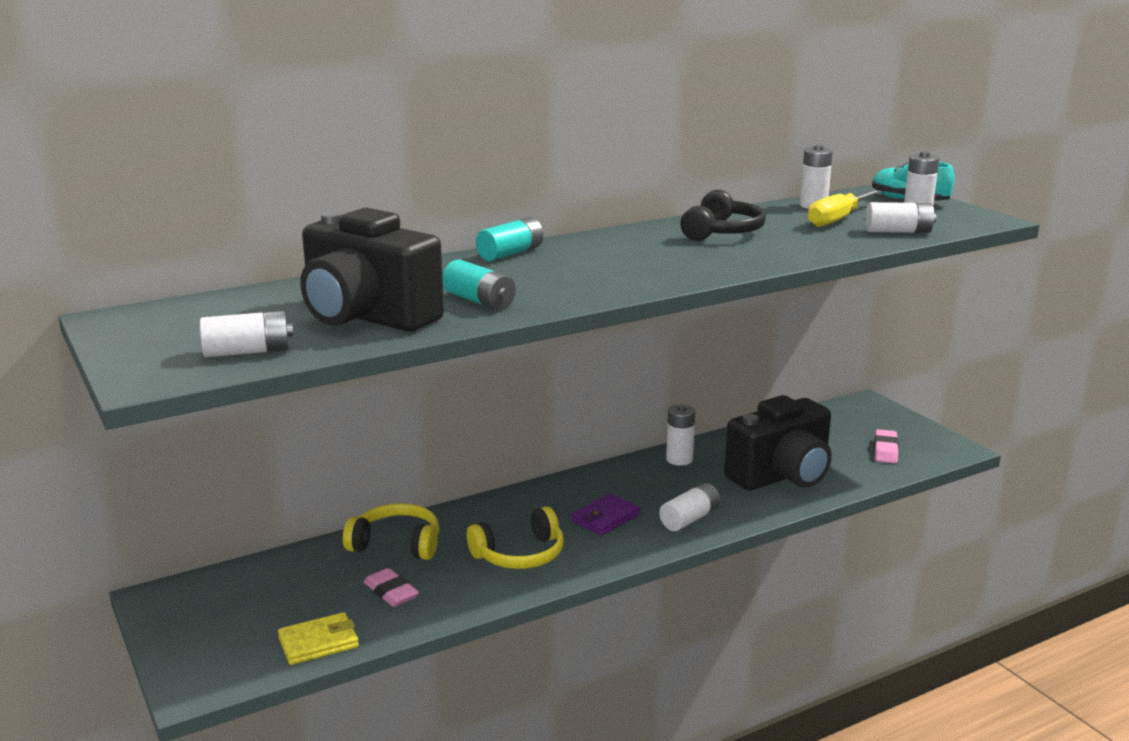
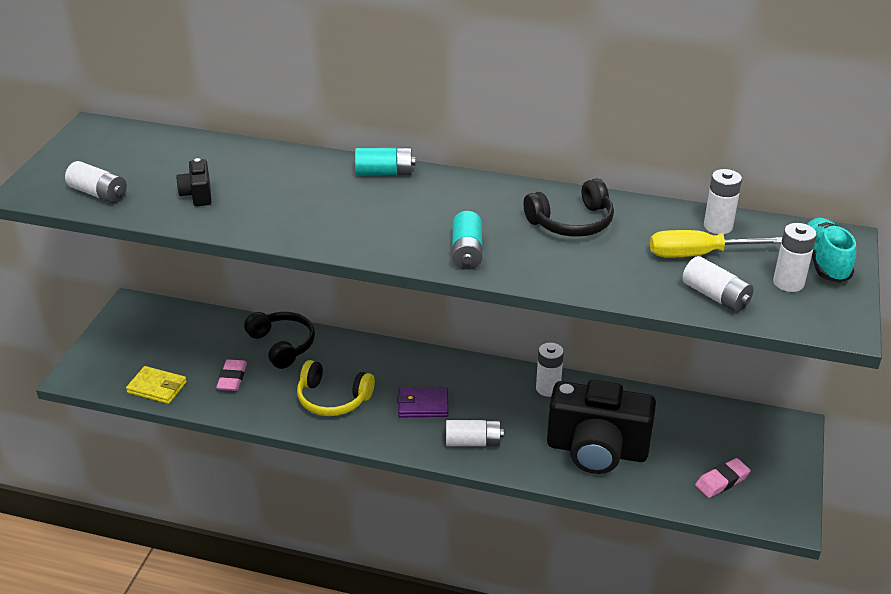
camera: 45 degrees right, 15 degrees up
(366, 317) = (197, 195): black camera -> black camera, size x0.43
(396, 544) = (282, 345): yellow headphones -> black headphones
(479, 301) = (277, 213): turquoise battery -> turquoise battery (467, 252)

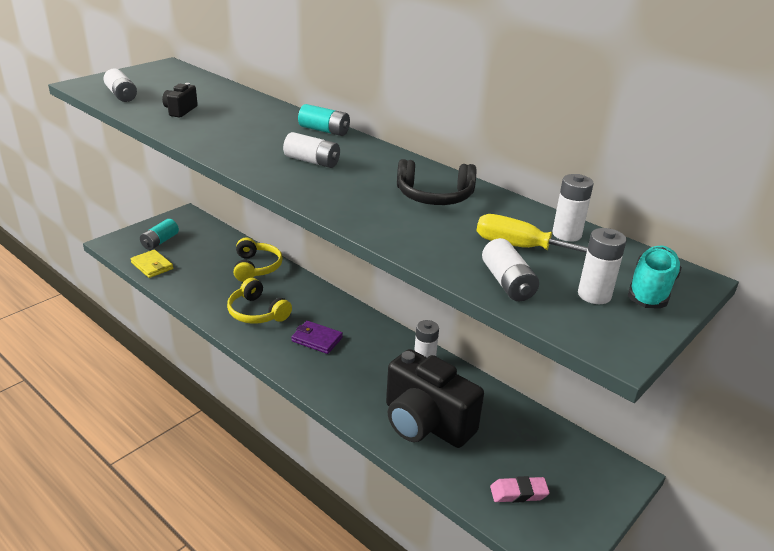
camera: 25 degrees right, 5 degrees down
(232, 378) = (204, 276): pink eraser -> none
(282, 345) = (256, 267): black headphones -> yellow headphones
(467, 252) = (324, 191): turquoise battery -> turquoise battery (160, 241)
(473, 442) = (331, 379): white battery -> white battery (312, 161)

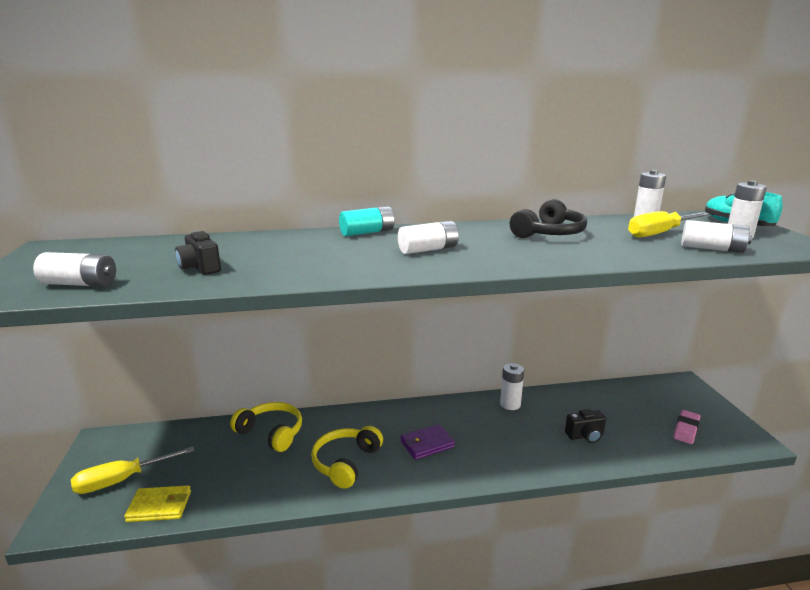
camera: 50 degrees left, 10 degrees down
(160, 241) = (121, 481): turquoise battery -> yellow screwdriver
(257, 312) = (346, 462): yellow headphones -> yellow headphones turned 120 degrees clockwise
(425, 423) = (585, 436): black camera -> black camera, size x0.43

